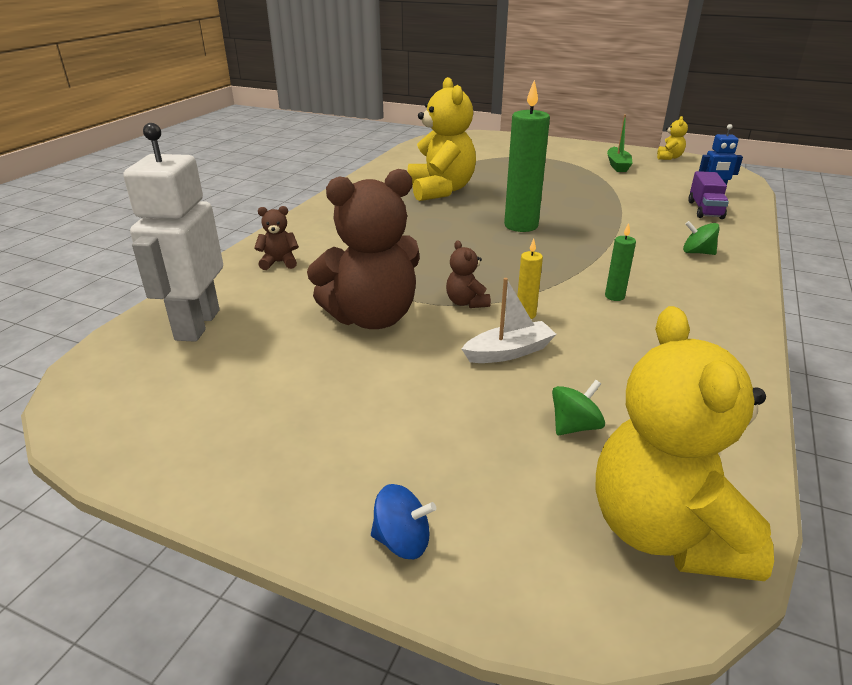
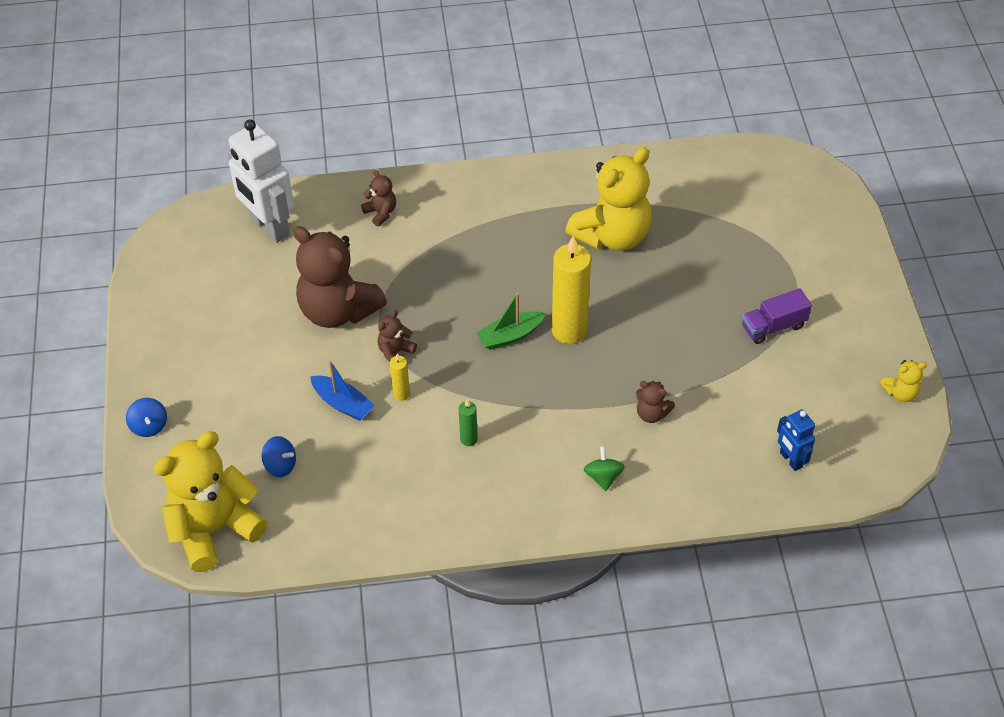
camera: 60 degrees right, 20 degrees up
(196, 325) = (269, 227): white robot -> white robot turned 105 degrees counterclockwise
(509, 352) = (343, 403): white boat -> blue boat
(521, 226) = (569, 330): green candle -> yellow candle
(574, 426) = (280, 465): green spinning top -> blue spinning top
(617, 165) = (823, 352): green boat -> green boat (510, 335)
(637, 220) = (651, 414): none -> brown teddy bear
(705, 210) = (729, 463): purple truck -> purple truck (773, 326)

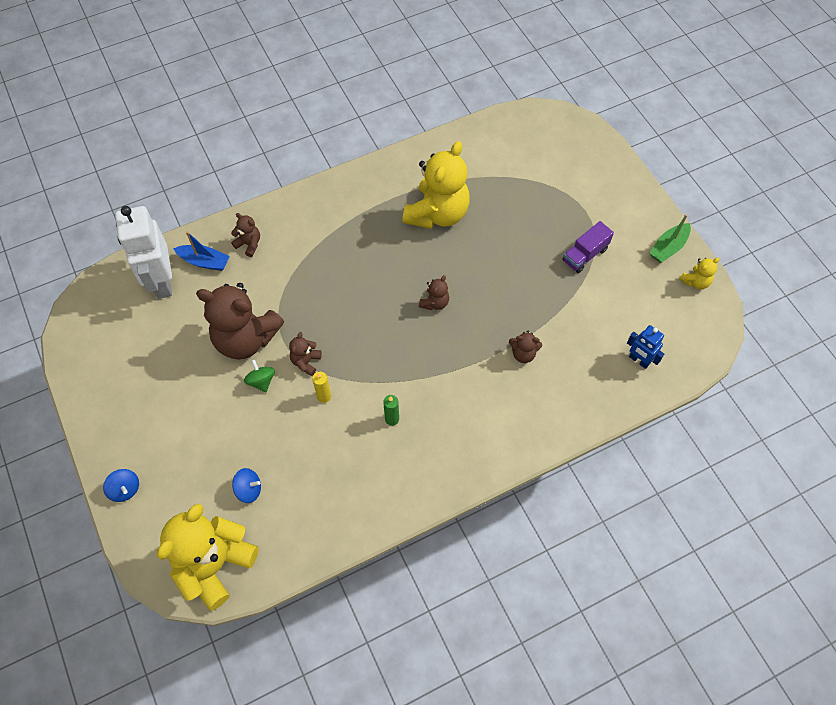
camera: 20 degrees left, 10 degrees up
(269, 227) = (161, 282): white robot -> white robot turned 45 degrees clockwise
(343, 403) = (280, 419): blue boat -> blue boat (204, 262)
(510, 335) = (391, 320): green boat -> green boat (668, 247)
(569, 330) = (434, 303): yellow candle -> brown teddy bear
(603, 477) = (507, 418): green spinning top -> green spinning top (261, 381)

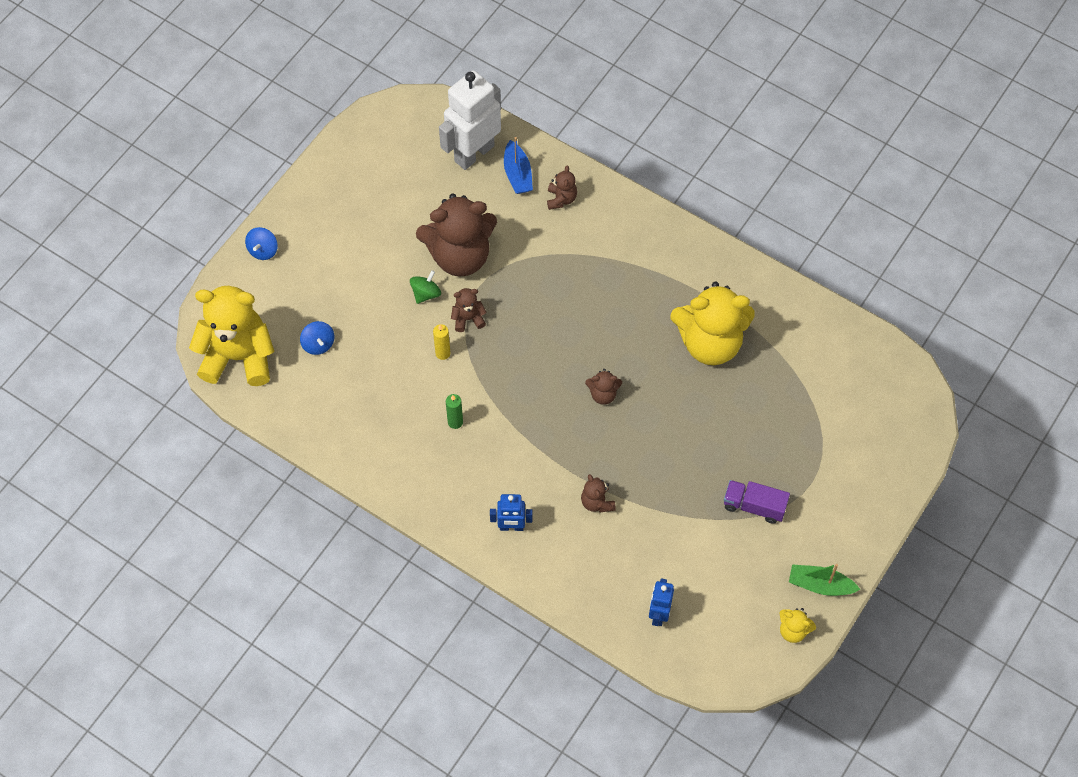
camera: 60 degrees right, 0 degrees up
(246, 339) = (460, 256): brown teddy bear -> brown teddy bear turned 90 degrees counterclockwise
(509, 425) = (511, 527): none -> blue robot

